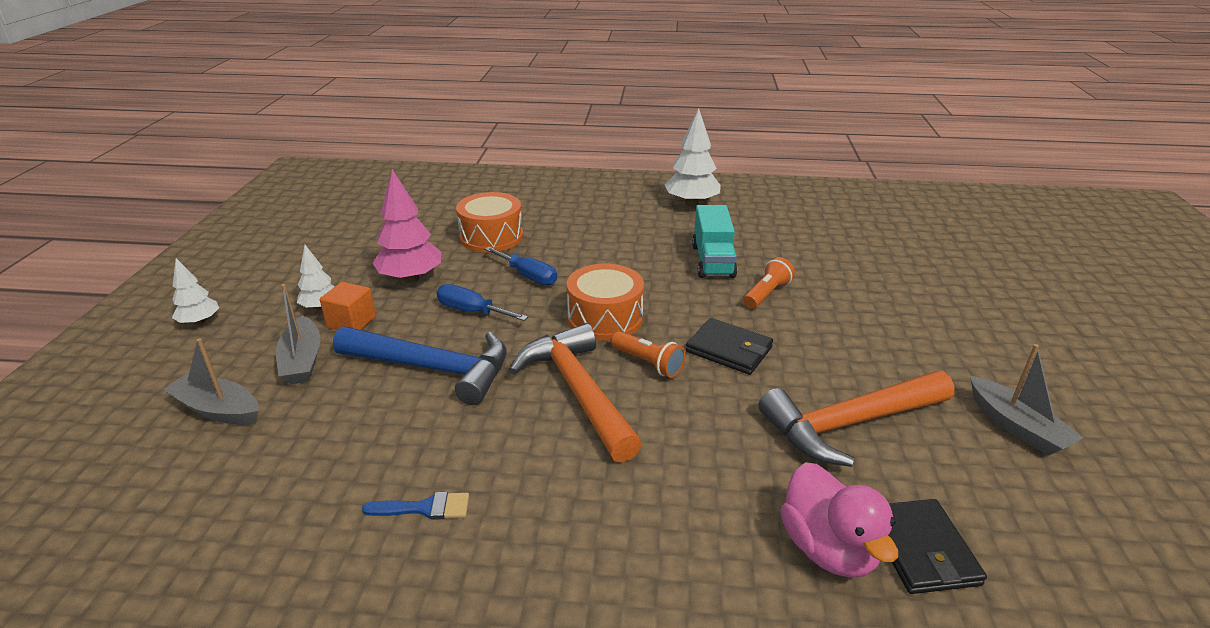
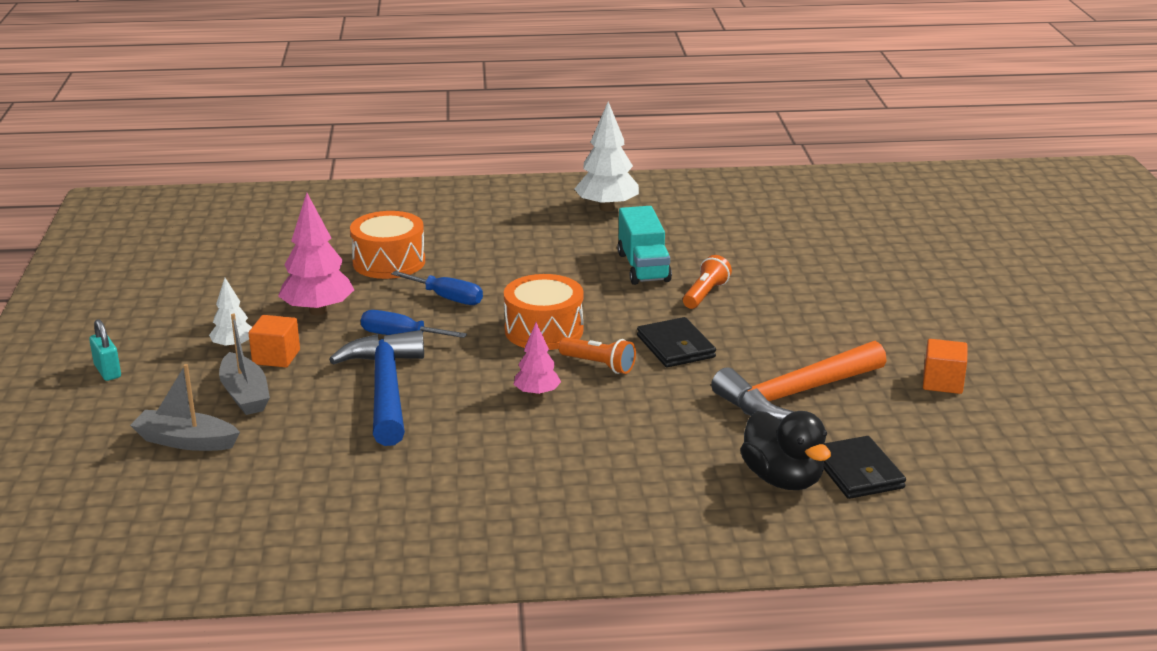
camera: 10 degrees left, 5 degrees down
(200, 322) = (107, 371): white tree -> turquoise padlock
(425, 508) = (430, 490): blue brush -> none
(433, 368) = (385, 389): blue hammer -> blue hammer turned 105 degrees counterclockwise
(577, 391) = (537, 394): orange hammer -> pink tree
(729, 350) = (675, 347): black wallet -> black wallet turned 45 degrees clockwise
(828, 548) = (783, 479): pink duck -> black duck
(1017, 426) = (942, 382): grey boat -> orange cube

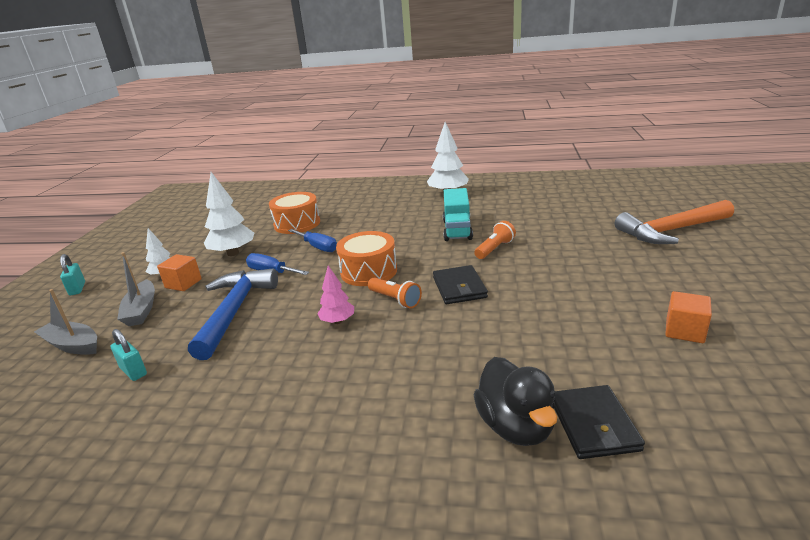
camera: 15 degrees right, 0 degrees up
(306, 463) = (133, 371): none -> turquoise padlock
(318, 311) = (233, 253): pink tree -> white tree
(795, 395) = (546, 335): orange hammer -> orange hammer (671, 231)

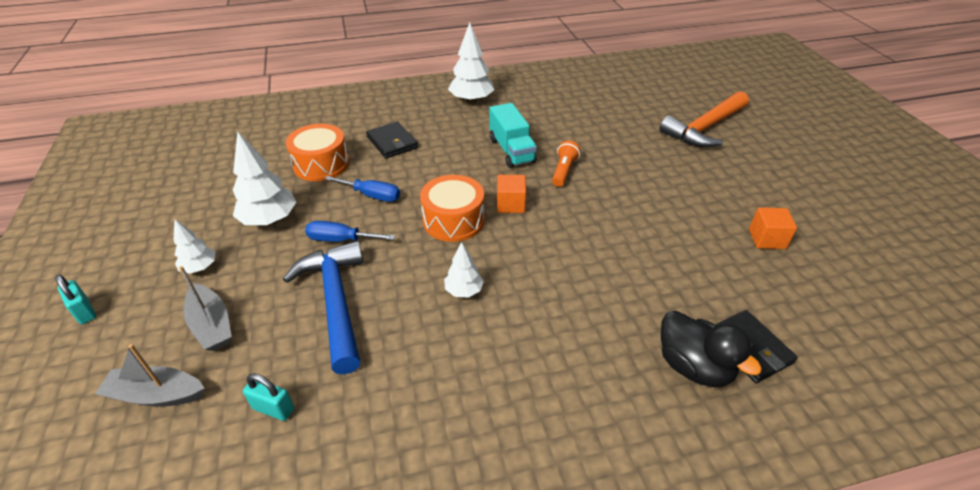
camera: 25 degrees left, 15 degrees up
(183, 283) = (237, 276): orange cube -> orange cube (510, 204)
(337, 321) = (463, 291): pink tree -> white tree
(395, 300) = (505, 252): orange flashlight -> none
(459, 287) = (558, 225): black wallet -> black wallet (392, 142)

